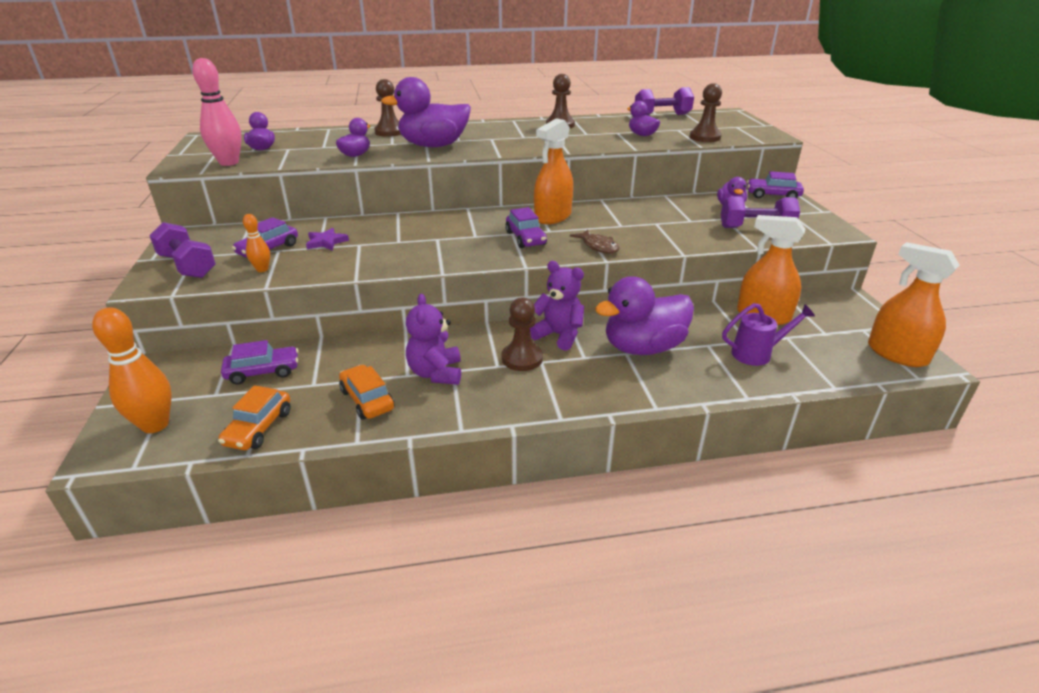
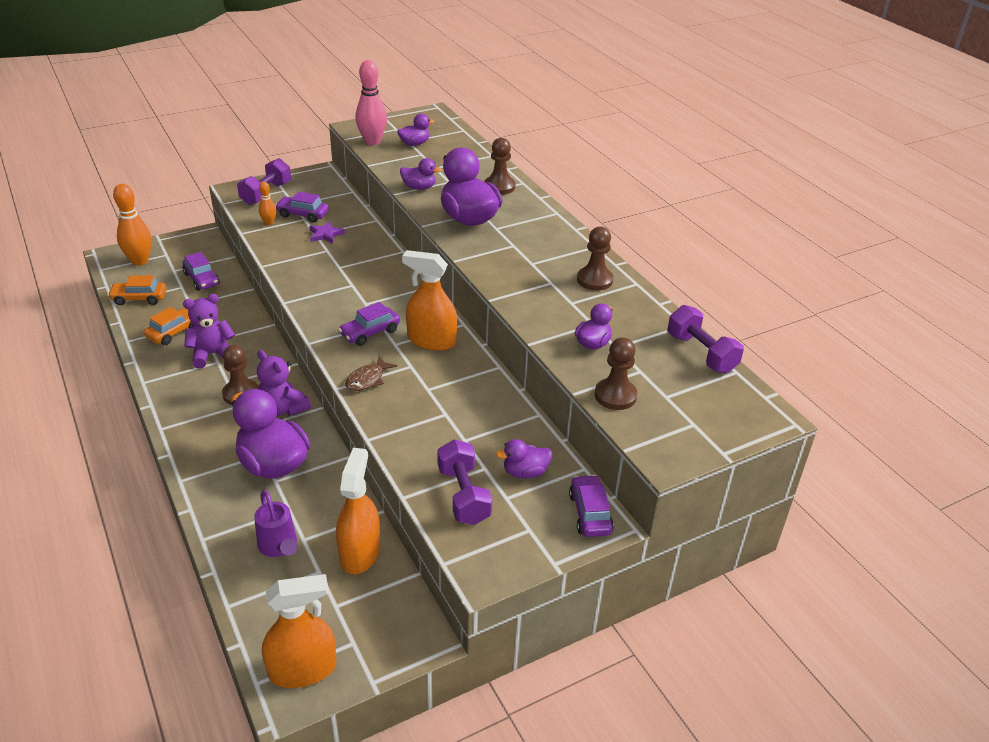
camera: 70 degrees right, 5 degrees up
(558, 335) = (283, 408): purple teddy bear -> purple teddy bear turned 120 degrees clockwise
(897, 354) = (302, 669): orange spray bottle -> orange spray bottle turned 45 degrees clockwise

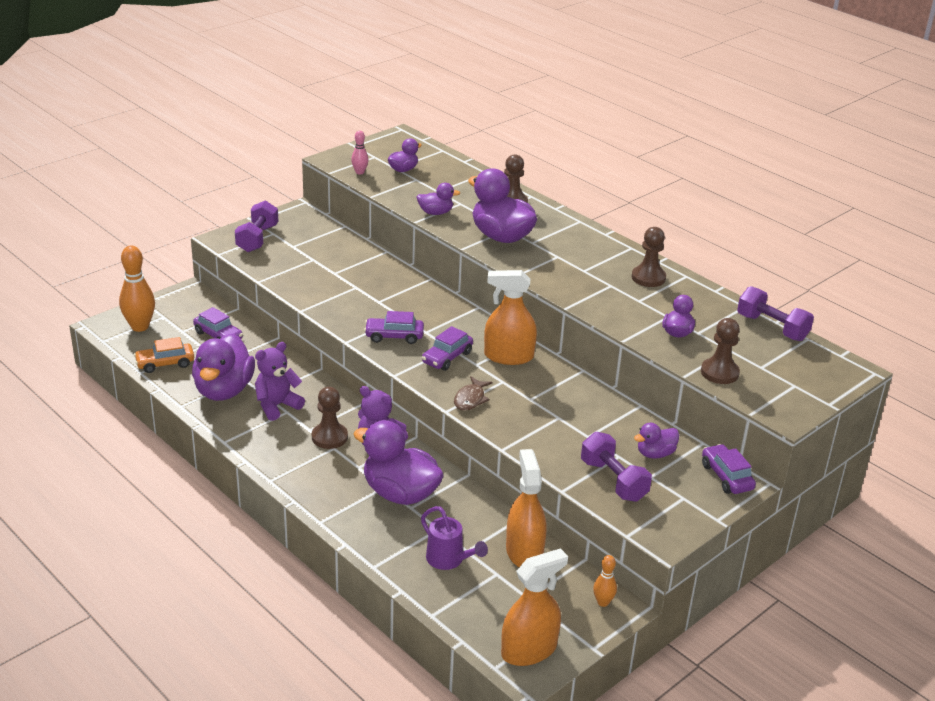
camera: 15 degrees left, 5 degrees down
(174, 332) = (224, 390): orange car -> purple duck
(269, 223) = (280, 268): orange bowling pin -> orange bowling pin (603, 602)
(303, 215) = (309, 255): purple car -> purple car (394, 336)
(325, 234) = (345, 272): purple star -> none
(372, 142) = (360, 172): pink bowling pin -> pink bowling pin, size x0.53

